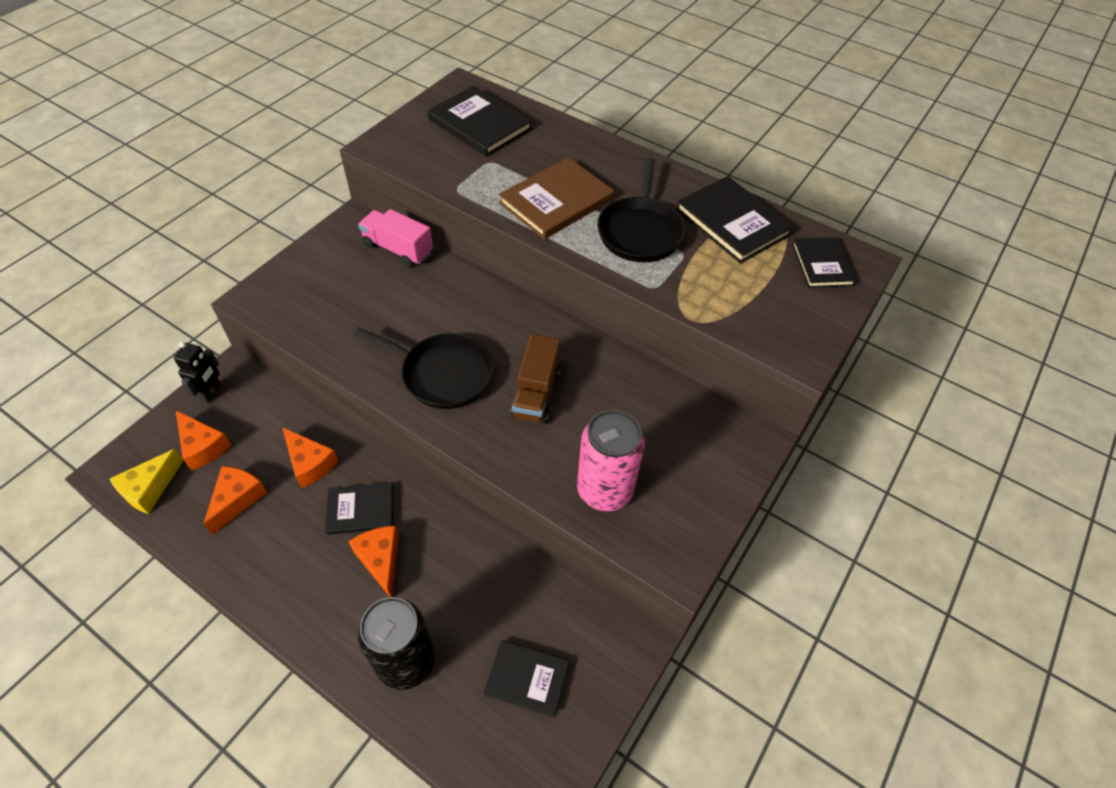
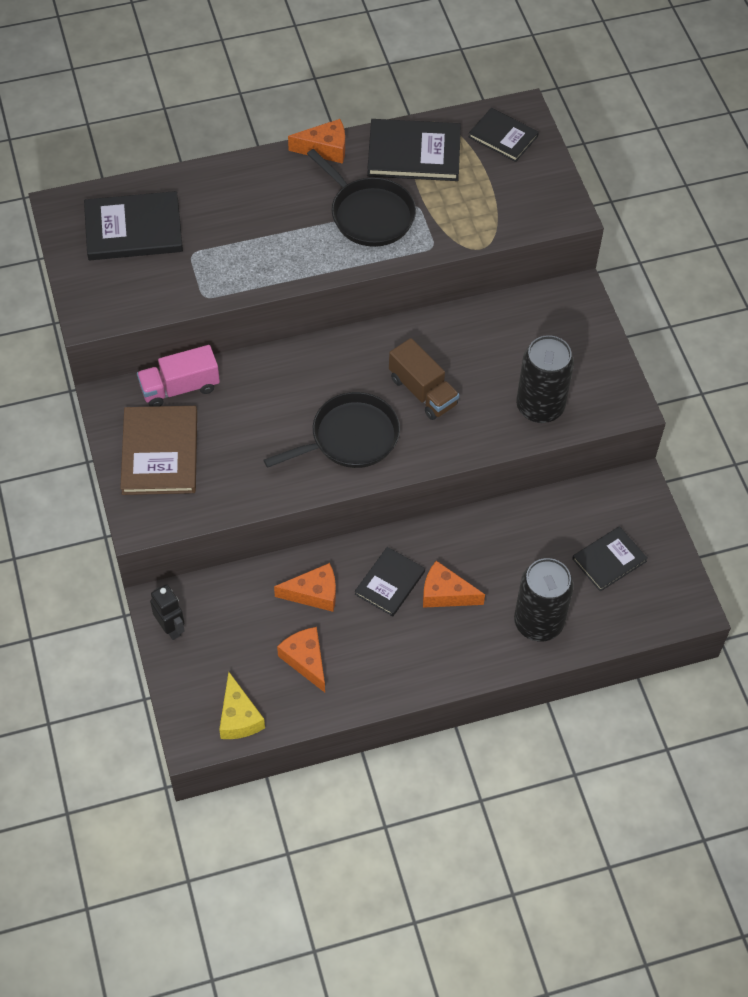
camera: 50 degrees left, 5 degrees up
(203, 446) = (227, 660): orange cheese -> orange cheese (325, 149)
(556, 201) = (284, 242): brown book -> brown book (159, 453)
(604, 490) = (540, 407): pink can -> black can

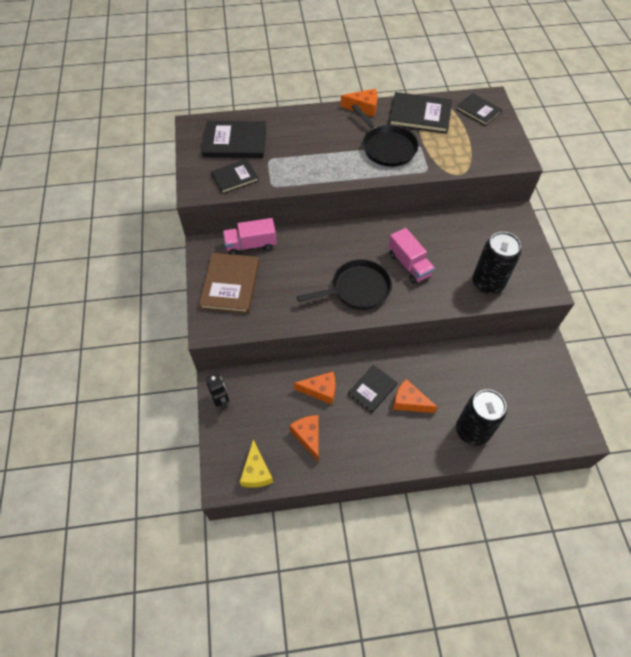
camera: 10 degrees right, 0 degrees up
(422, 391) = (409, 264): brown truck -> pink truck
(609, 560) = (524, 392): black book -> black book (235, 178)

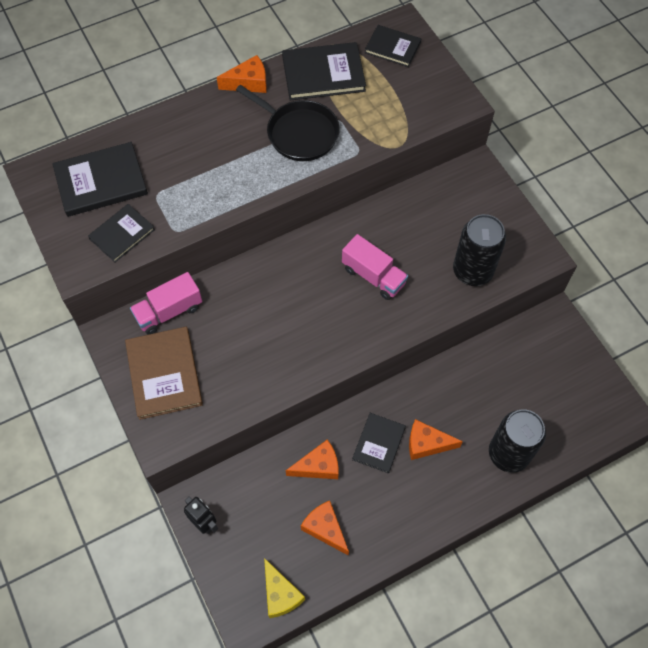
camera: 20 degrees left, 5 degrees up
(357, 289) = (323, 328): black pan -> none

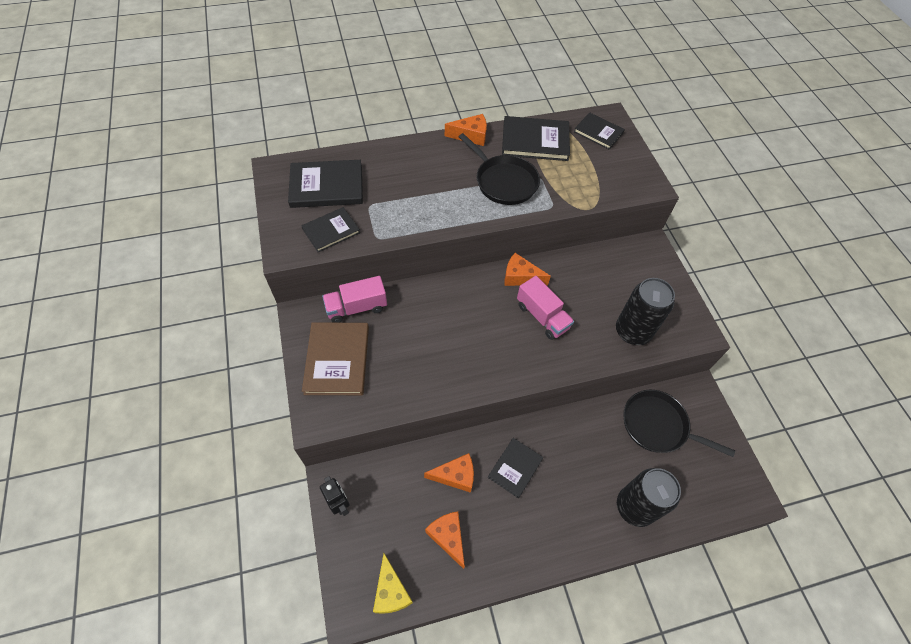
camera: 10 degrees right, 5 degrees down
(426, 444) = (559, 479): orange cheese -> orange cheese (520, 277)
(518, 364) = (657, 425): none -> black pan

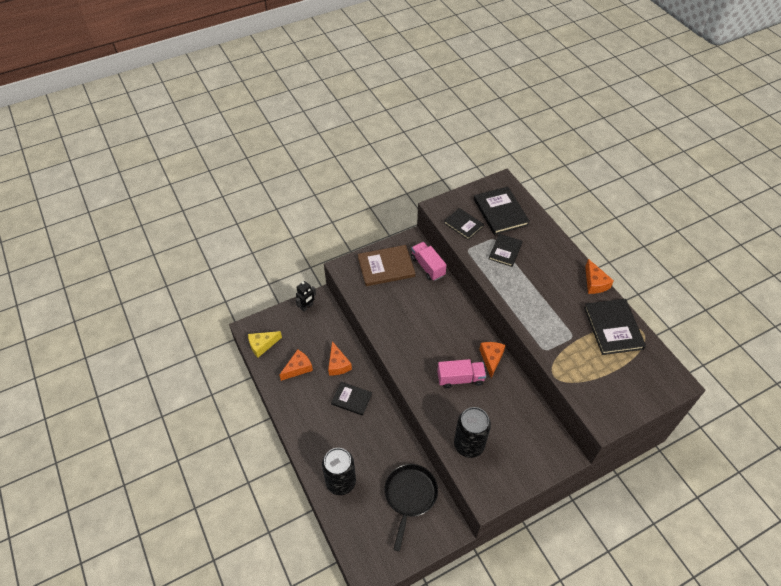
camera: 80 degrees right, 5 degrees down
(504, 182) = (555, 313): black pan -> none
(542, 316) = (460, 378): pink truck -> pink truck turned 135 degrees counterclockwise
(598, 132) = (651, 374): black book -> black book (505, 251)

